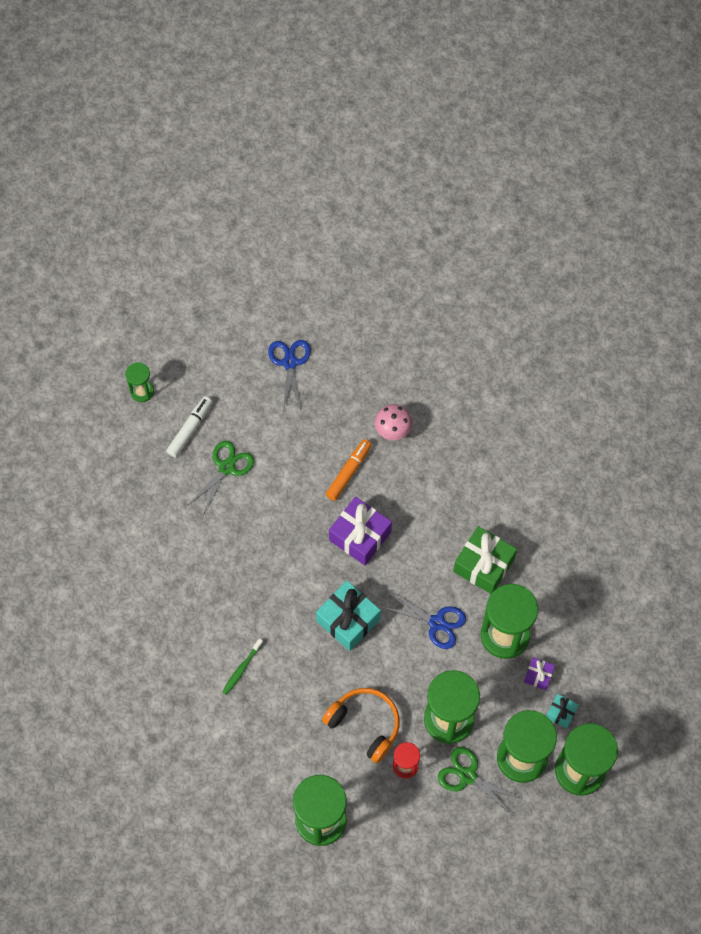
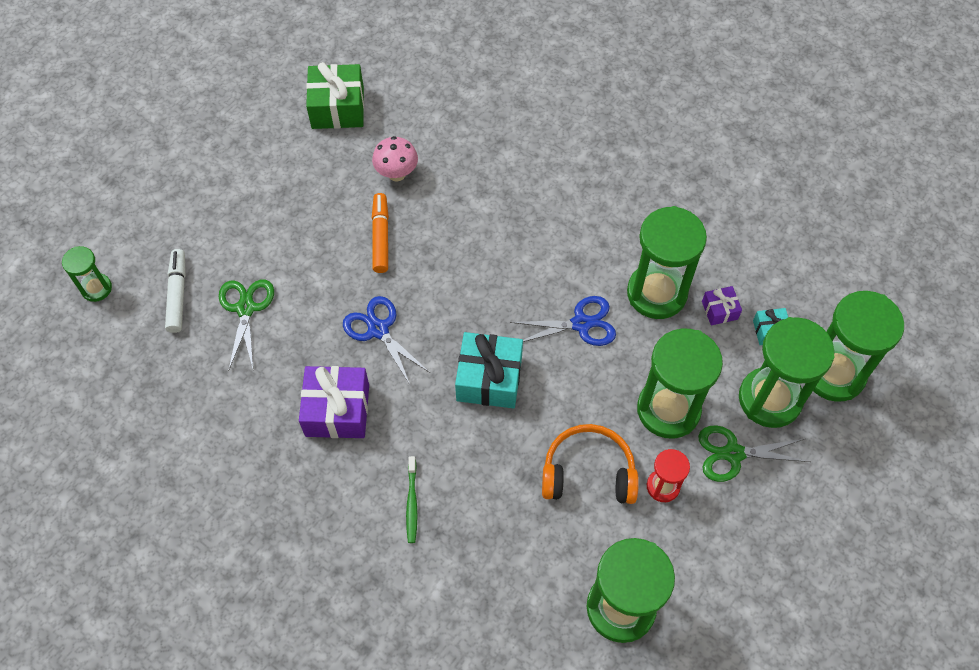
camera: 35 degrees left, 5 degrees down
(289, 363) = (243, 172): blue scissors -> blue scissors (378, 330)
(360, 536) = (438, 290): purple gift -> purple gift (337, 410)
(483, 565) = (583, 242): green gift -> green gift (337, 108)

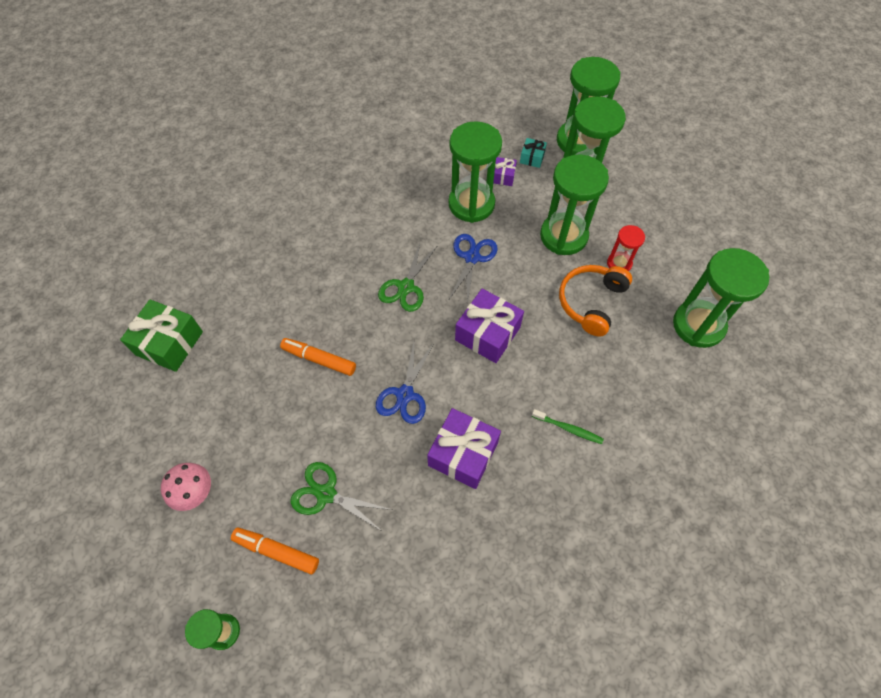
camera: 65 degrees left, 0 degrees up
(177, 294) = (276, 551): white marker -> orange marker
(378, 330) = (405, 394): blue scissors -> blue scissors turned 60 degrees counterclockwise
(397, 174) = (266, 324): pink mushroom -> pink mushroom (195, 493)
(489, 379) = (487, 334): turquoise gift -> purple gift
(733, 453) = (611, 215): green scissors -> green scissors (406, 287)

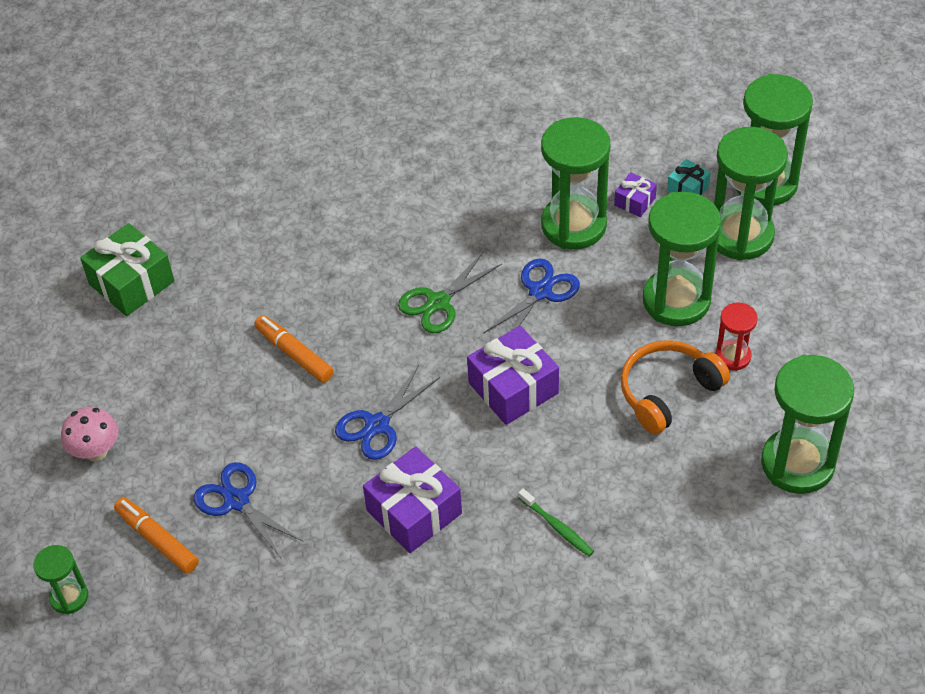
camera: 25 degrees right, 10 degrees down
(326, 494) = (237, 501): green scissors -> blue scissors

